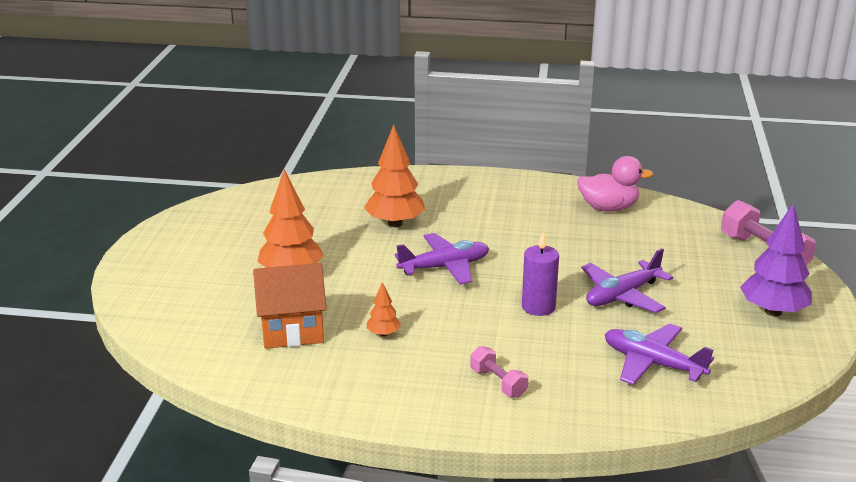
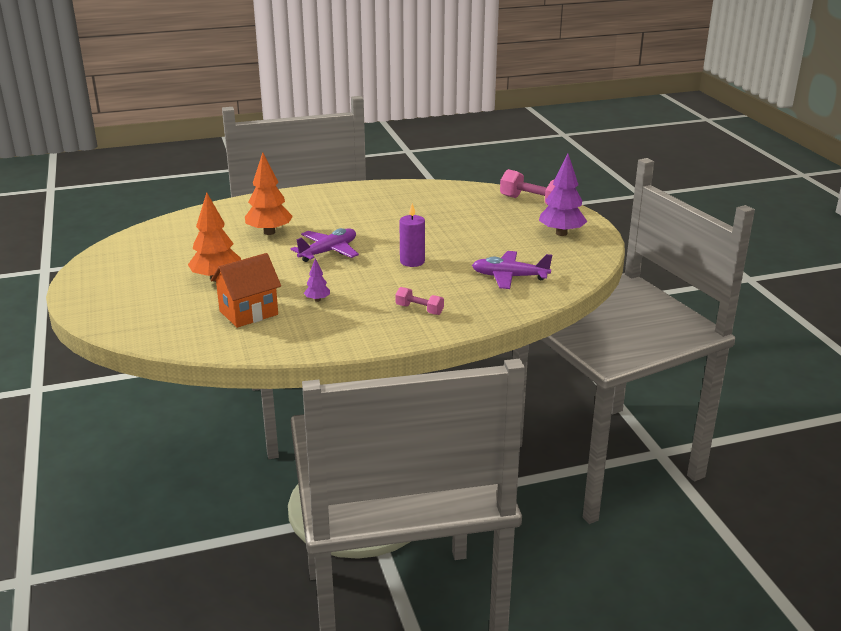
camera: 25 degrees left, 0 degrees up
(383, 334) = (317, 300): orange tree -> purple tree
(608, 208) = (414, 195): pink duck -> none
(622, 295) = (462, 243): purple plane -> none

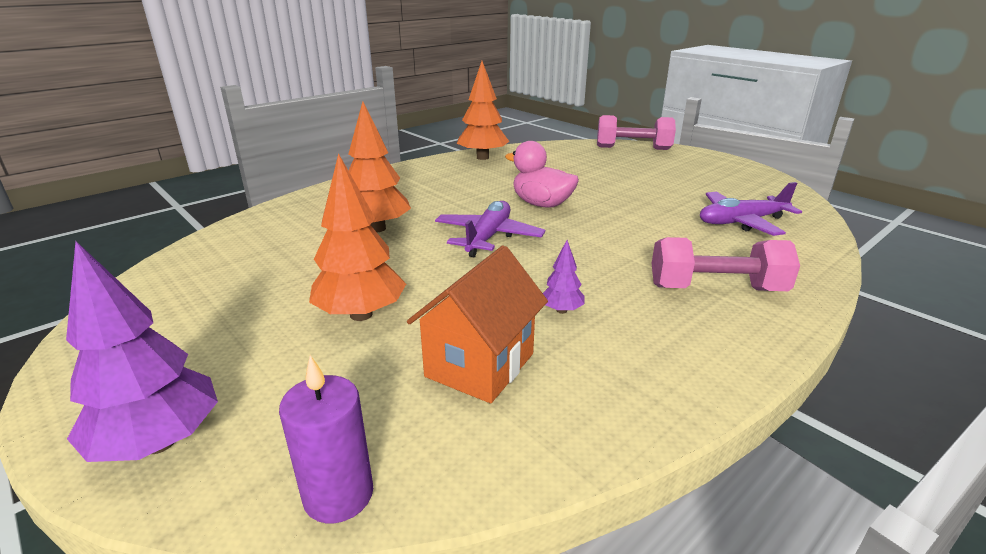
camera: 25 degrees left, 0 degrees up
(391, 236) = (541, 204): none -> pink duck
(399, 189) = (482, 157): none -> orange tree
(412, 261) = (609, 228): purple candle -> purple candle (338, 495)
(419, 309) = (716, 288): pink dumbbell -> pink dumbbell, size x1.73
(561, 233) = (708, 170): purple tree -> purple tree (159, 442)

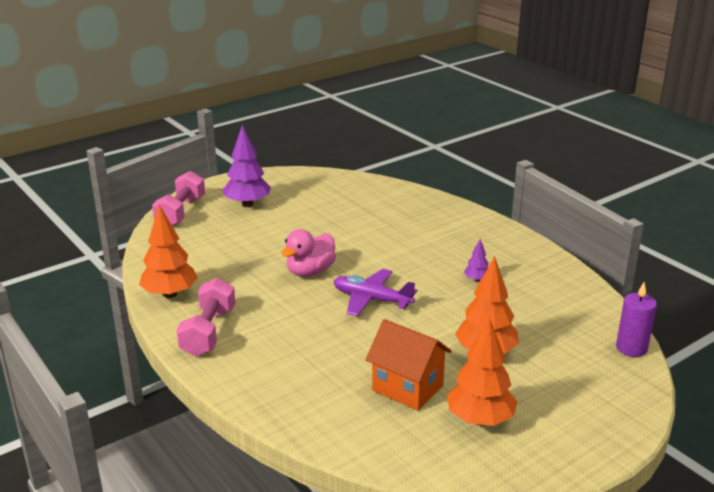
camera: 85 degrees left, 0 degrees up
(159, 442) = (615, 409): purple tree -> purple tree (247, 204)
(377, 228) = (346, 353): orange tree -> orange tree (480, 419)
(480, 365) = (533, 309): orange house -> orange house (407, 388)
(716, 288) = (450, 229): pink dumbbell -> pink dumbbell (208, 332)
(741, 222) = (360, 202): purple plane -> none

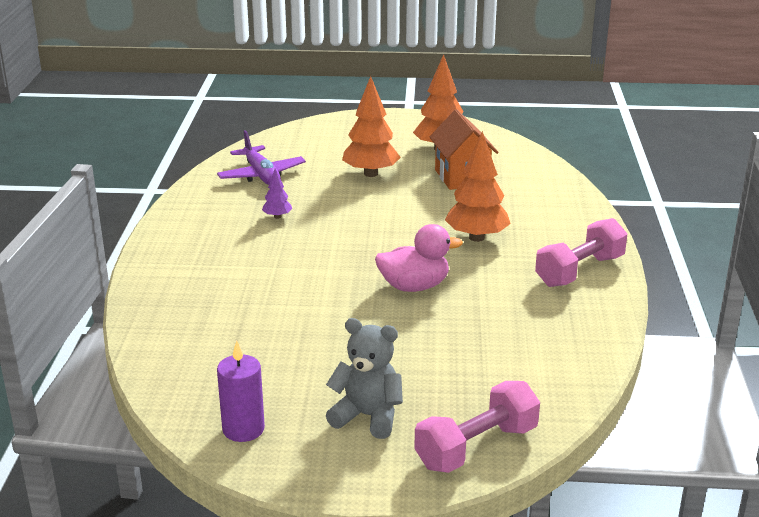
camera: 140 degrees left, 0 degrees up
(170, 294) = (589, 324): orange tree -> orange tree (476, 237)
(247, 204) = (368, 416): purple tree -> grey teddy bear
(371, 300) = (395, 238): purple plane -> purple plane (261, 175)
(631, 348) = (269, 140): purple candle -> purple candle (243, 429)

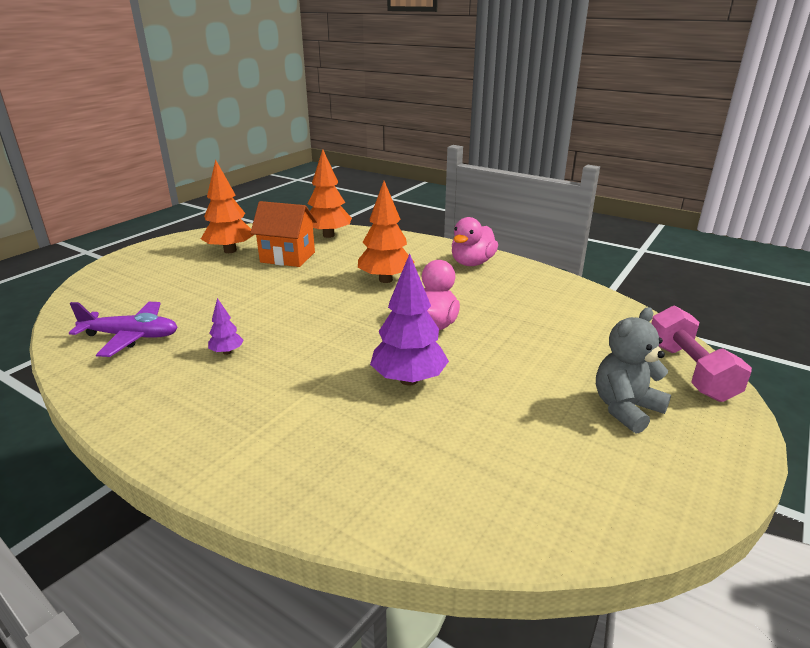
camera: 60 degrees left, 0 degrees up
(243, 429) = (619, 494): purple candle -> none
(312, 301) = (408, 380): none -> purple tree
(371, 173) = (222, 287): orange tree -> orange tree (328, 235)
(580, 271) = (472, 263): pink dumbbell -> pink duck

